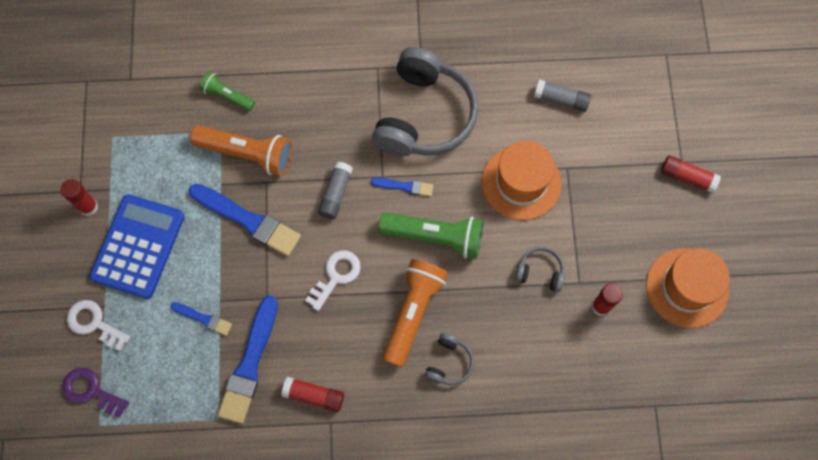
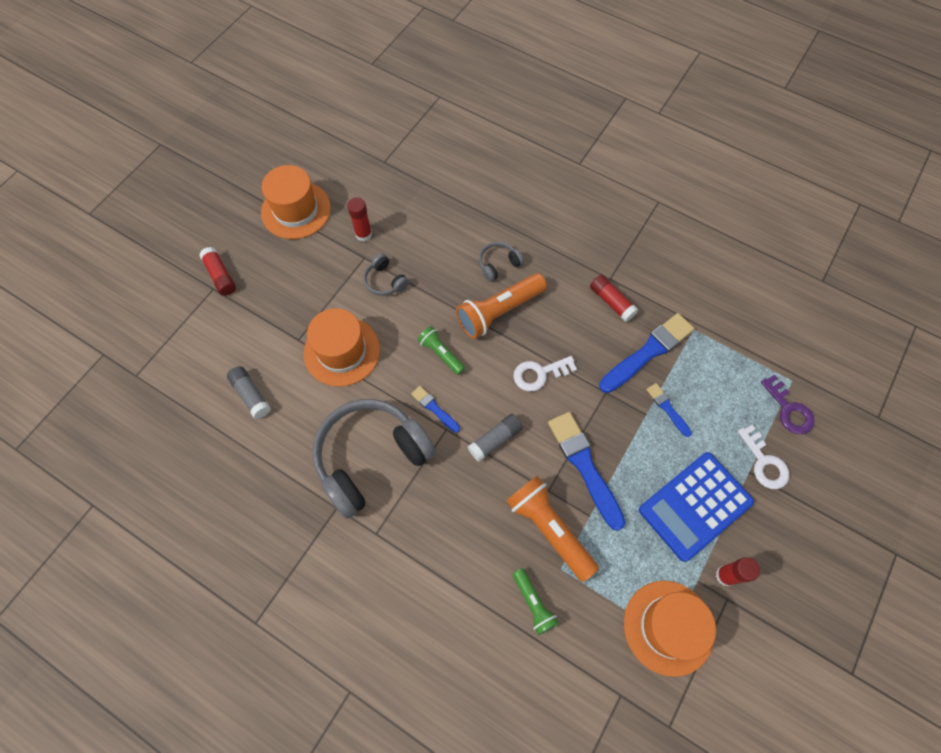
camera: 145 degrees left, 5 degrees down
(117, 142) = (668, 627): none -> orange hat
(435, 237) = (441, 354): green flashlight -> green flashlight, size x0.57

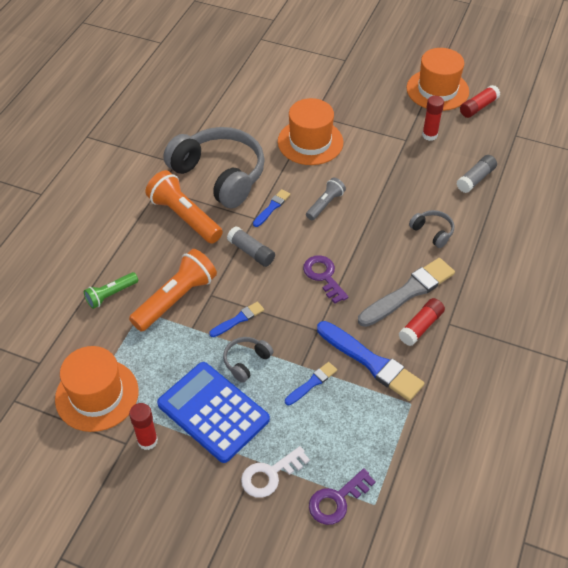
camera: 80 degrees right, 15 degrees down
(220, 276) = (357, 61): red glue stick -> red glue stick (478, 107)
(251, 395) = (258, 99): grey glue stick -> grey glue stick (475, 179)
(385, 281) = (386, 157): grey headphones -> grey headphones (246, 361)
(441, 354) = (325, 204): green flashlight -> grey flashlight
(499, 311) = (381, 239): orange flashlight -> orange flashlight (184, 217)
(539, 374) = (323, 276): white key -> purple key
(570, 303) = (408, 292): none -> grey brush
(584, 466) = (238, 319): blue brush -> blue brush, size x0.51

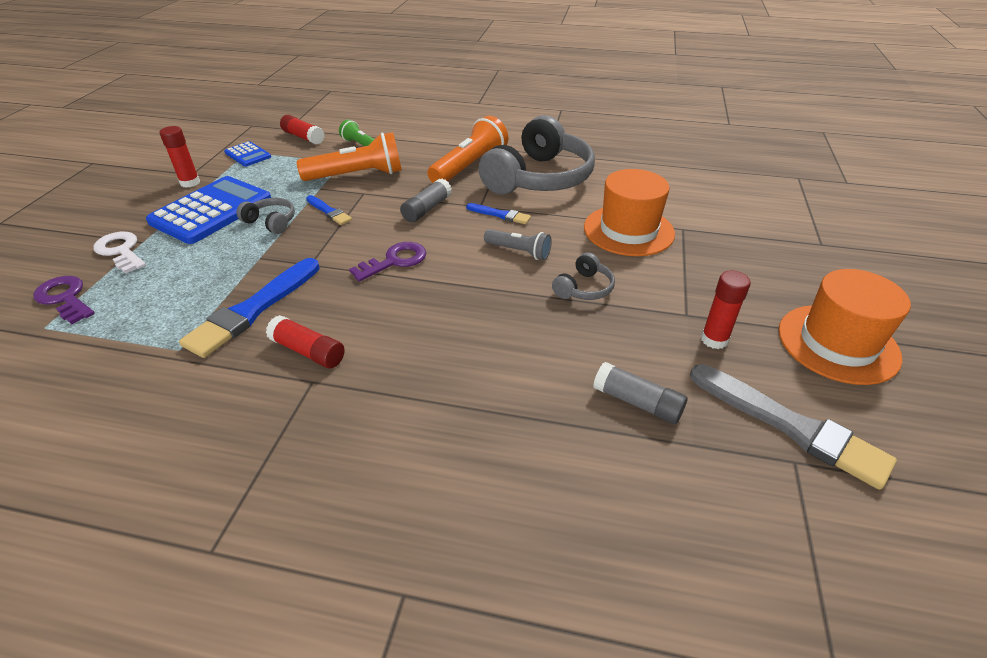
camera: 80 degrees right, 10 degrees down
(97, 395) = (248, 155): orange hat -> blue calculator
(175, 299) = (357, 175): orange flashlight -> orange flashlight turned 45 degrees counterclockwise
(312, 383) = (232, 267): blue brush -> none
(408, 292) = (372, 335): grey brush -> grey brush (790, 426)
(432, 232) = (495, 354): grey headphones -> grey headphones (584, 288)
(478, 107) = (836, 400): red glue stick -> red glue stick (303, 137)

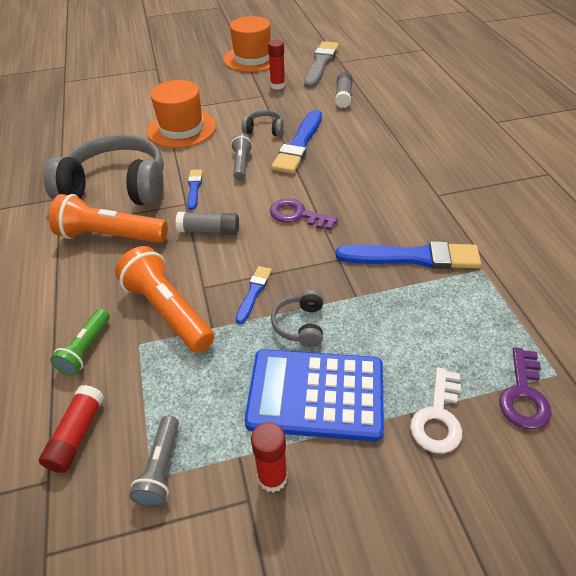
camera: 115 degrees left, 5 degrees up
(248, 155) = (161, 468): blue calculator -> grey flashlight
(308, 351) = (420, 208): red glue stick -> none
(525, 305) = (299, 145): none -> blue brush

